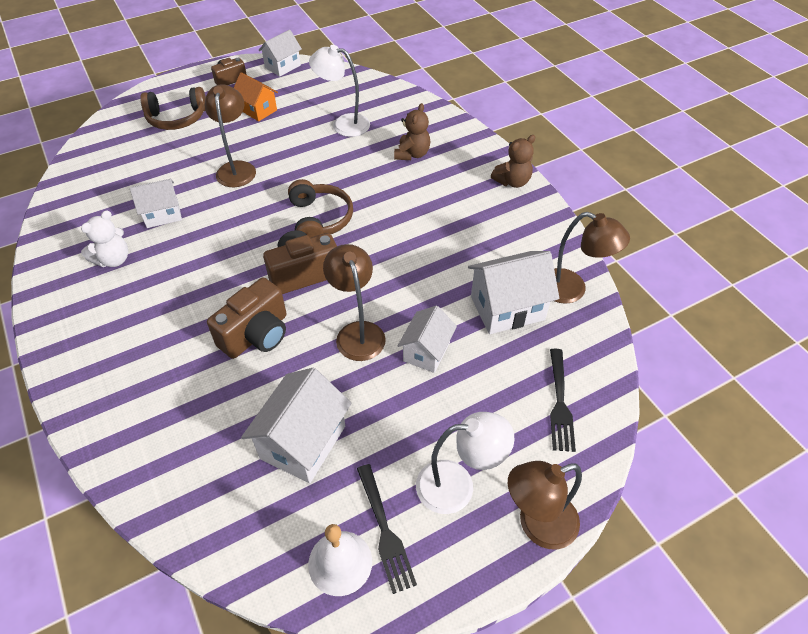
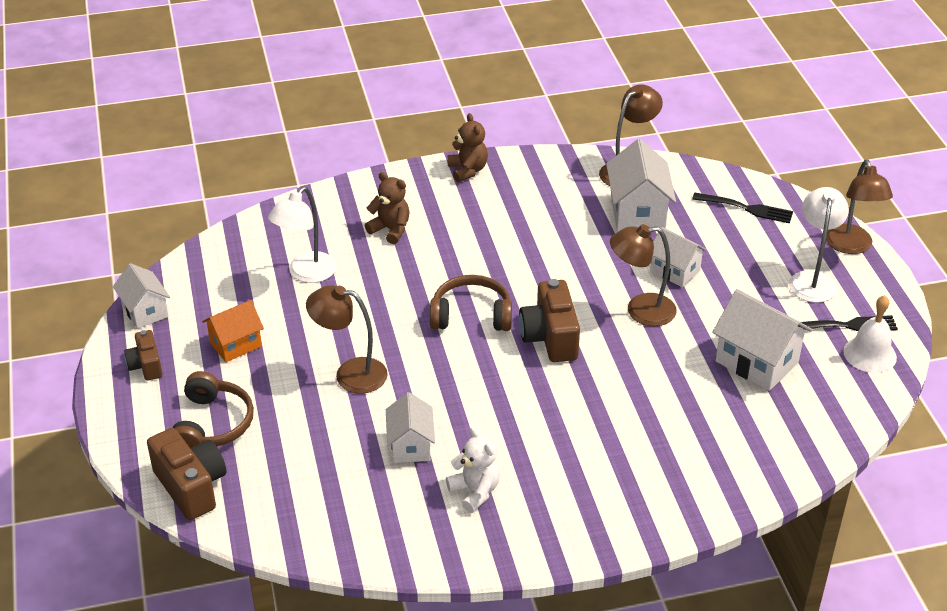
camera: 75 degrees left, 10 degrees down
(257, 334) = (624, 380): brown camera -> brown camera (191, 486)

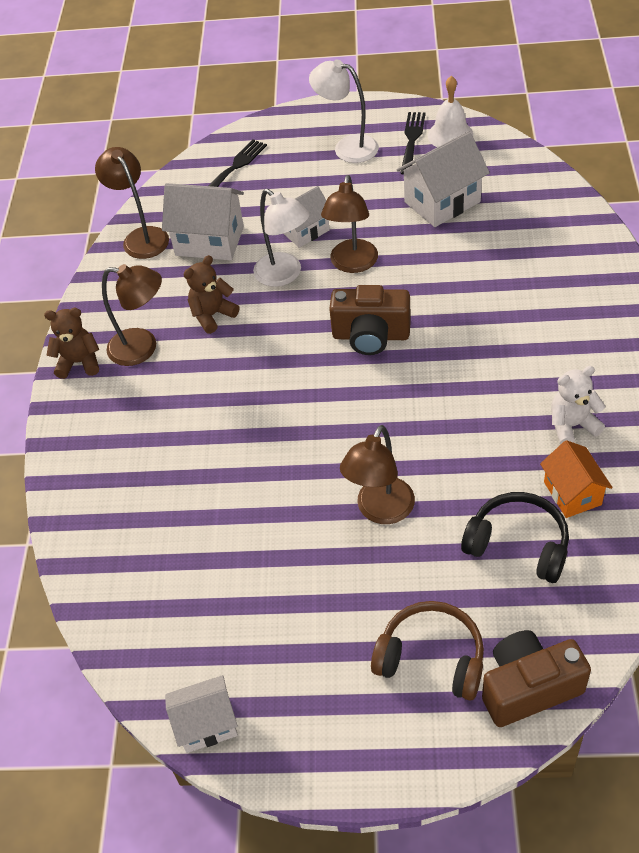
camera: 70 degrees left, 10 degrees up
(146, 366) = (310, 728): brown camera -> none
(235, 344) = (300, 622): orange house -> orange house (572, 493)
(306, 274) = (198, 536): white lamp -> white lamp (284, 275)
(331, 466) = (518, 544): none -> black headphones
(390, 229) = (152, 445): brown teddy bear -> brown teddy bear (212, 315)
(410, 445) = (500, 470): white house -> none
(471, 315) = (319, 393): brown headphones -> none
(851, 246) = (312, 116): brown lamp -> brown lamp (143, 348)

